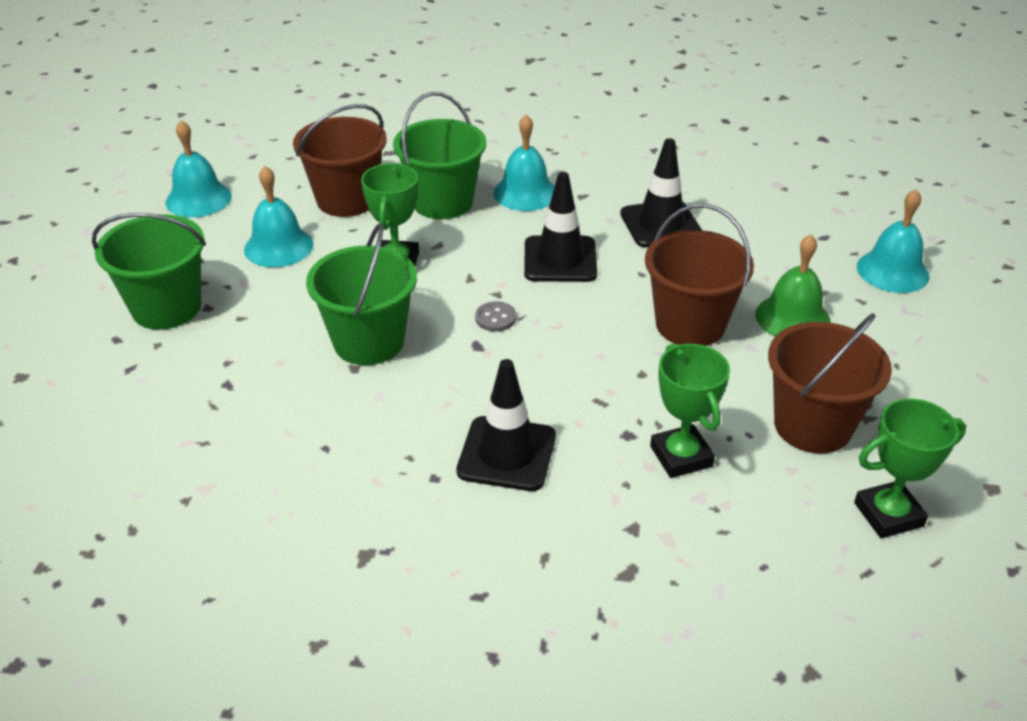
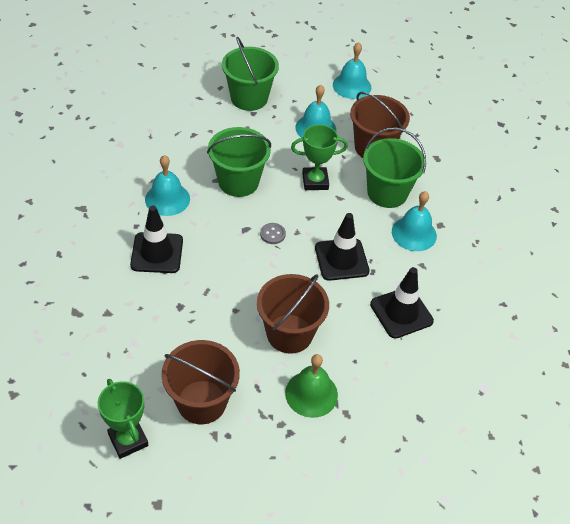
camera: 75 degrees right, 10 degrees up
(681, 456) = (165, 332): green trophy -> none
(892, 271) = (387, 464): turquoise bell -> turquoise bell (167, 199)

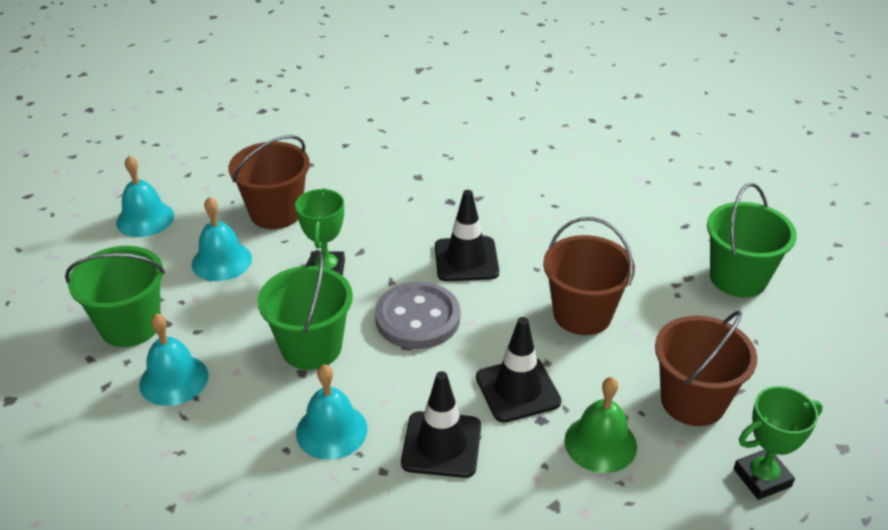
camera: 80 degrees left, 10 degrees down
(272, 234) = (417, 318): grey button -> grey button, size x2.42
(311, 393) = (666, 302): green bell -> green bell (600, 443)
(387, 193) = (359, 210): green bucket -> green bucket (738, 278)
(401, 312) = (548, 221): black traffic cone -> black traffic cone (517, 390)
(414, 233) = (429, 197): turquoise bell -> turquoise bell (174, 379)

